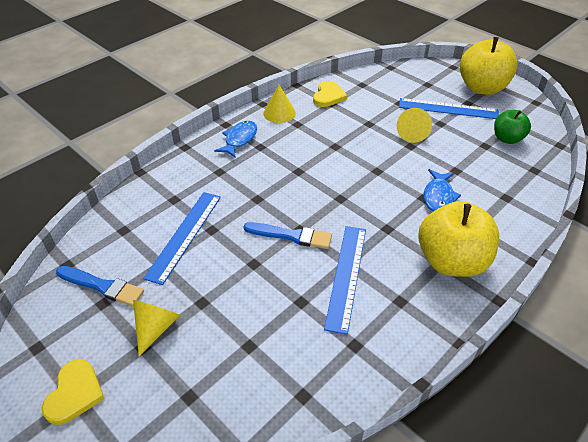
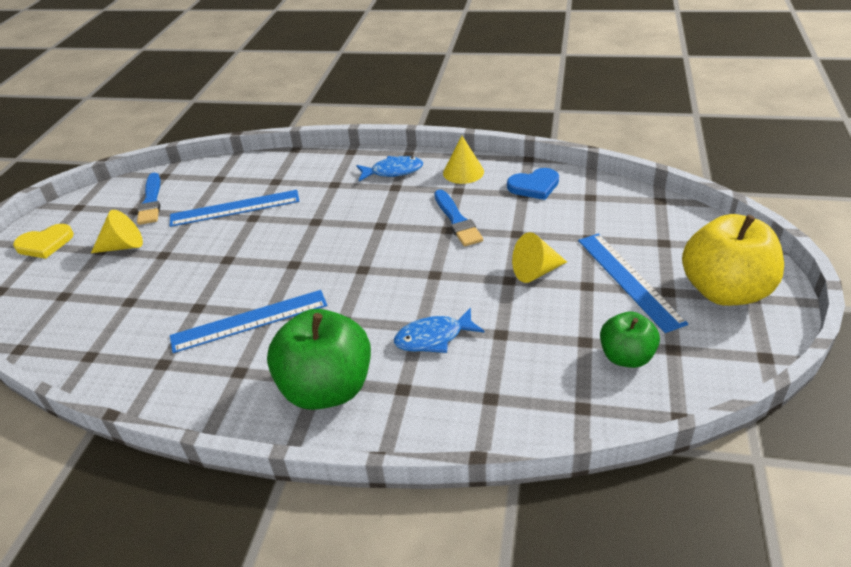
camera: 60 degrees right, 5 degrees down
(291, 236) = (280, 263): blue brush -> blue brush (457, 221)
(328, 96) = (534, 186): yellow heart -> blue heart
(451, 261) = (327, 388): yellow apple -> green apple

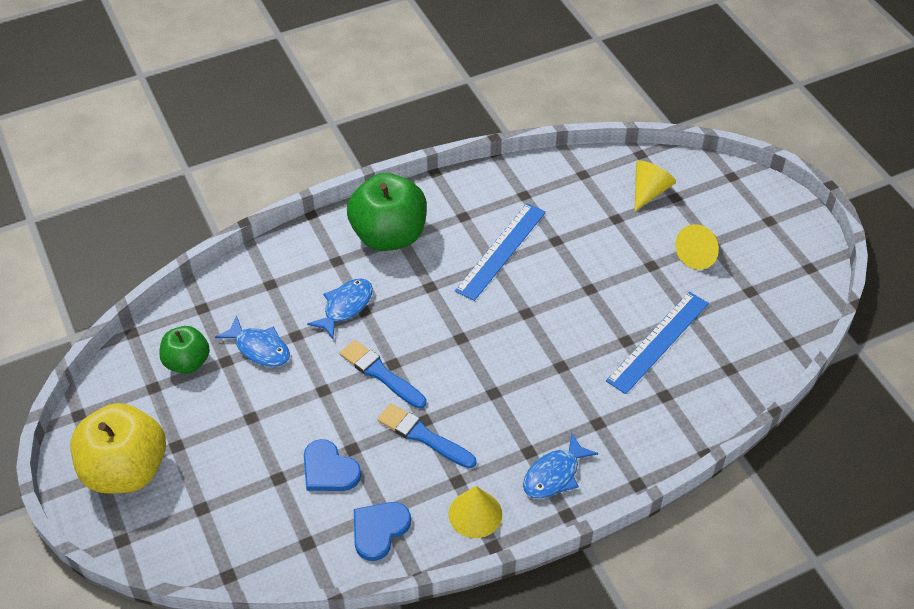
camera: 140 degrees right, 10 degrees up
(45, 243) = (770, 223): yellow heart -> none
(151, 201) = (751, 308): blue brush -> blue brush (380, 374)
(535, 272) = (305, 410): yellow cone -> yellow cone (649, 191)
(544, 337) = (259, 348): none -> blue fish
(545, 228) = (329, 470): none -> blue heart
(629, 280) = (216, 442): blue ruler -> none

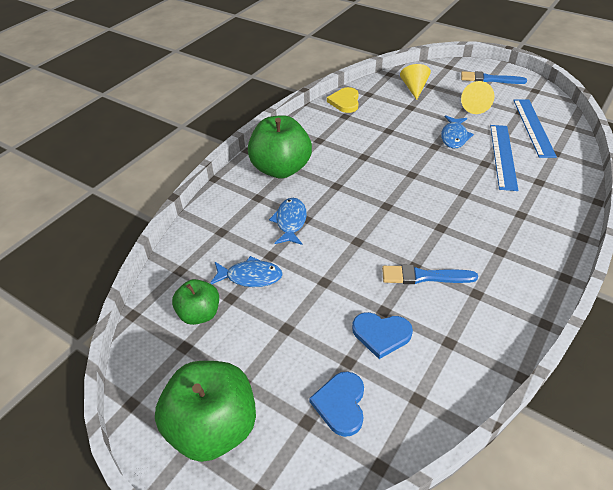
camera: 30 degrees left, 5 degrees down
(126, 470) = (213, 427): yellow apple -> green apple
(379, 530) = (460, 358): blue heart -> blue heart (341, 404)
(380, 374) = (355, 251): blue brush -> blue brush (489, 79)
(475, 514) = (511, 309): yellow cone -> none
(501, 251) = (361, 148): blue ruler -> blue ruler (533, 127)
(543, 173) = (345, 102): none -> yellow heart
(554, 474) = (531, 257): blue fish -> blue fish (454, 137)

